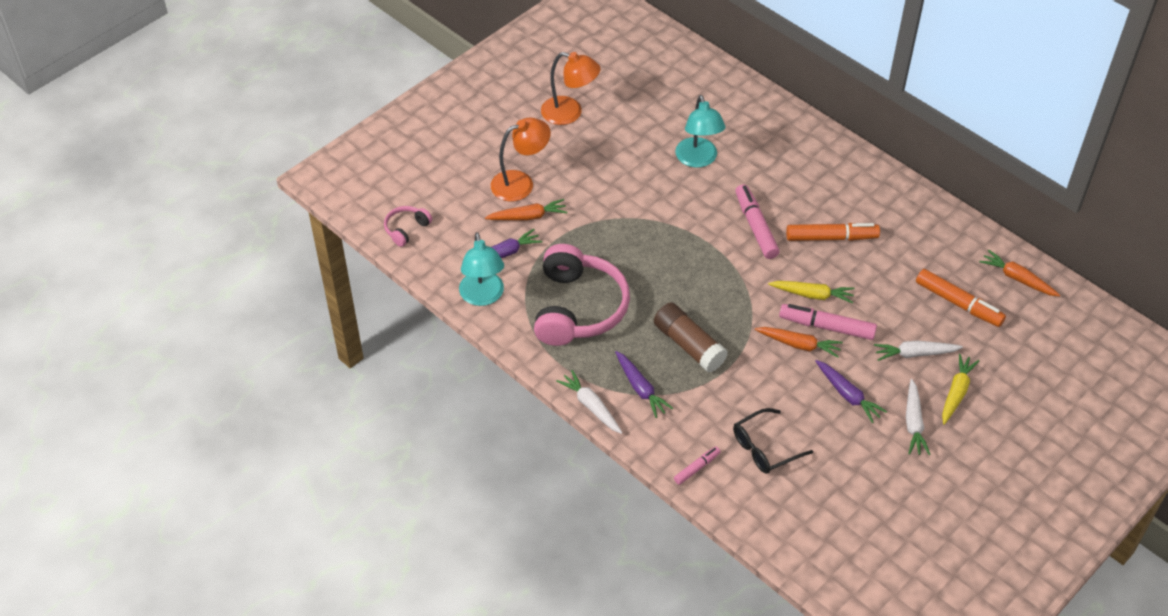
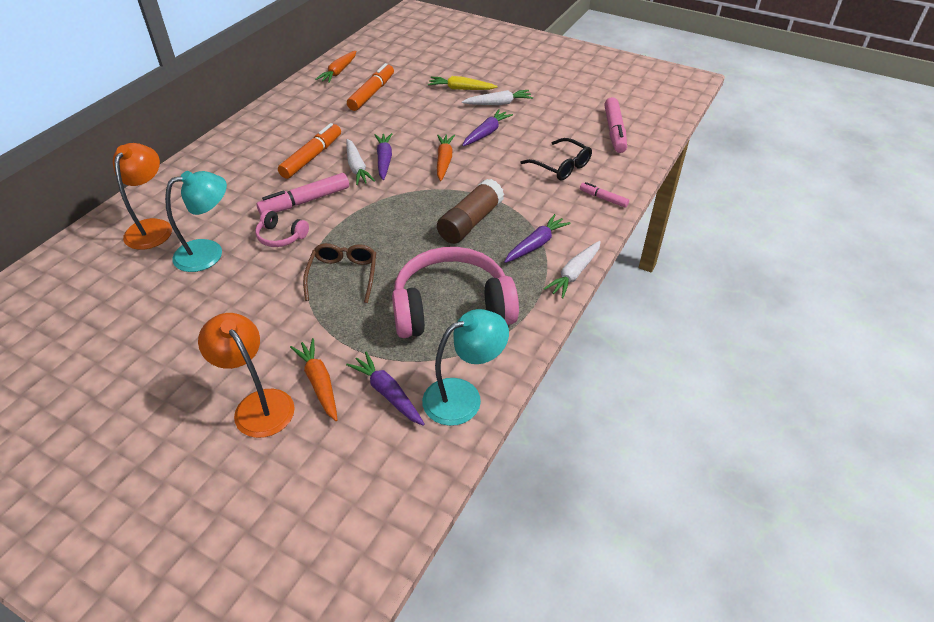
camera: 105 degrees left, 5 degrees down
(406, 229) = (366, 521): pink headphones -> pink headphones (281, 236)
(570, 113) = (119, 381): orange lamp -> orange lamp (152, 227)
(641, 242) = (343, 276): none -> brown glasses
(812, 295) = (384, 160): yellow carrot -> purple carrot
(827, 327) = (418, 149): pink marker -> pink marker (614, 131)
(831, 237) = (311, 157): orange marker -> orange marker turned 45 degrees clockwise
(914, 354) = (431, 108): white carrot -> white carrot (357, 168)

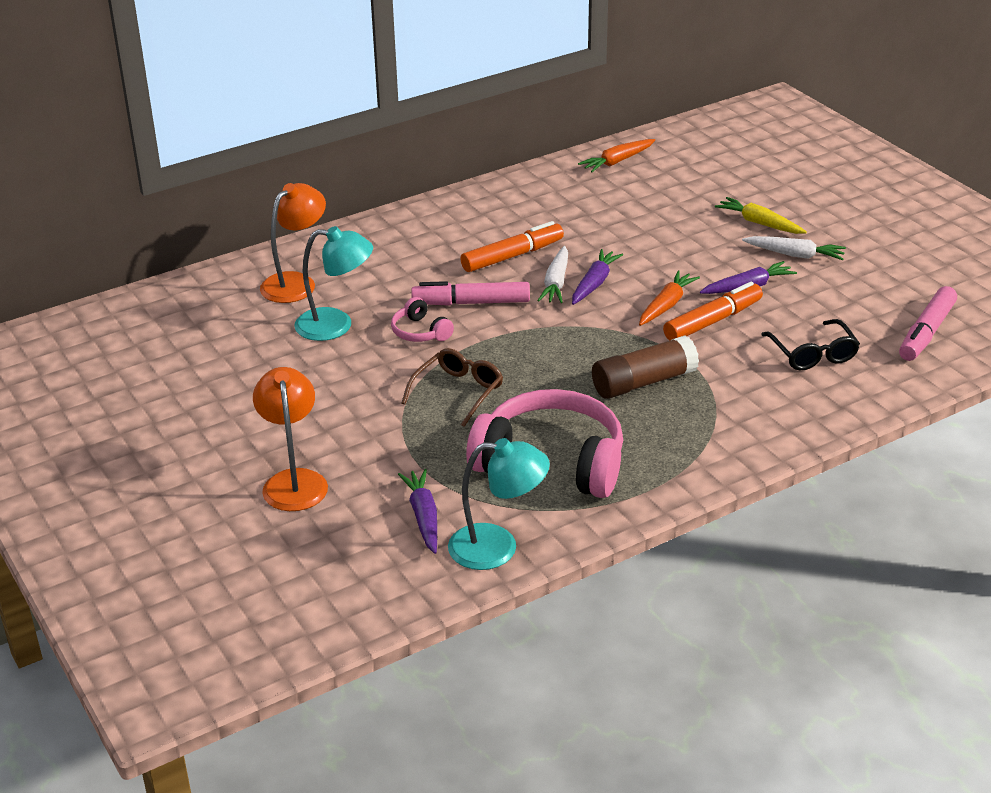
camera: 30 degrees right, 10 degrees down
(319, 383) = (363, 483): orange carrot -> none
(371, 93) = (639, 199): orange marker -> orange marker (712, 321)
(536, 244) = (703, 430): purple carrot -> none
(574, 274) = (722, 476): white carrot -> none
(603, 198) = (835, 407): pink marker -> none

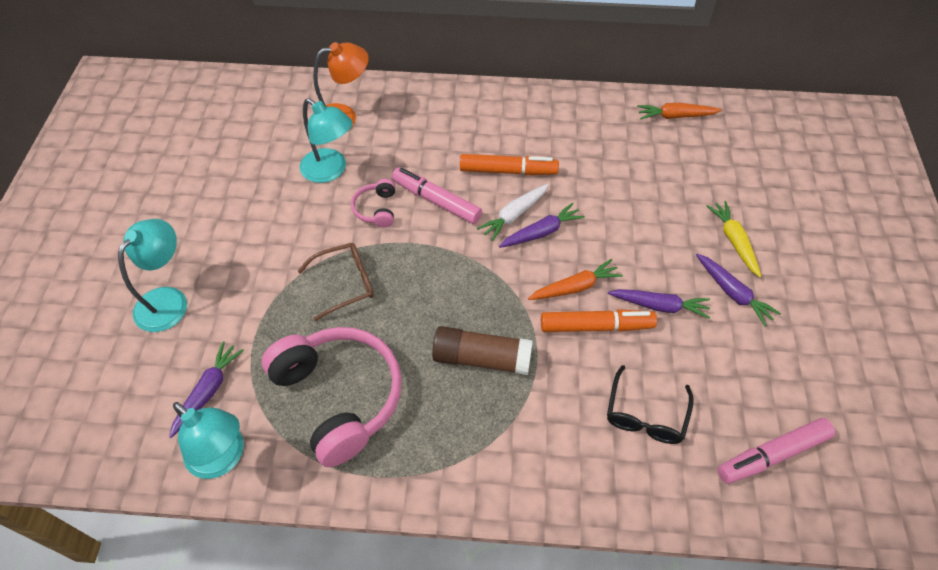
camera: 35 degrees right, 20 degrees up
(294, 481) = (168, 300): orange lamp -> turquoise lamp
(795, 255) = (733, 293): white carrot -> purple carrot

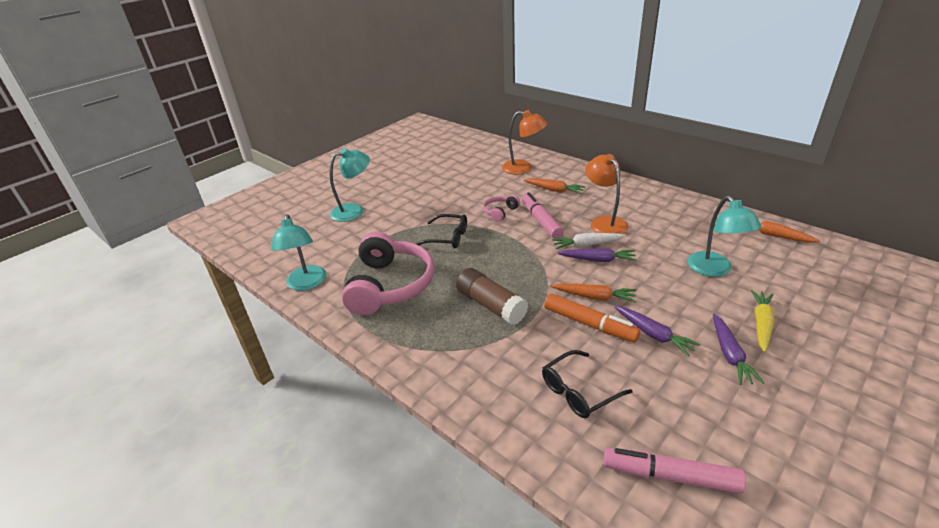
camera: 40 degrees right, 20 degrees down
(208, 391) = (331, 253): purple carrot -> none
(330, 171) = (491, 188): turquoise lamp -> turquoise lamp (714, 270)
(345, 283) = (447, 238): brown glasses -> black glasses
(413, 141) = (554, 190): none -> orange carrot
(508, 171) = (604, 222): orange marker -> orange lamp

